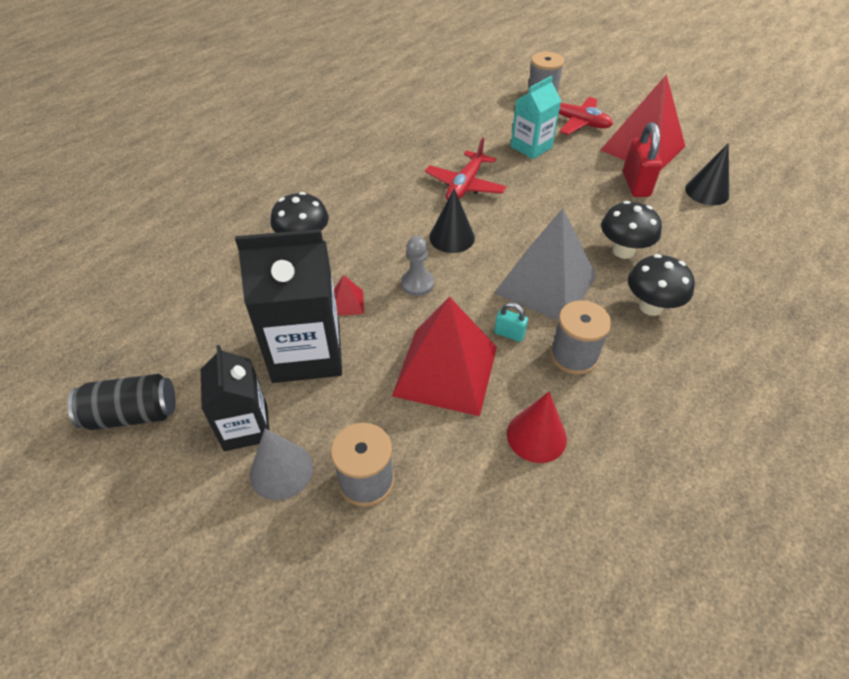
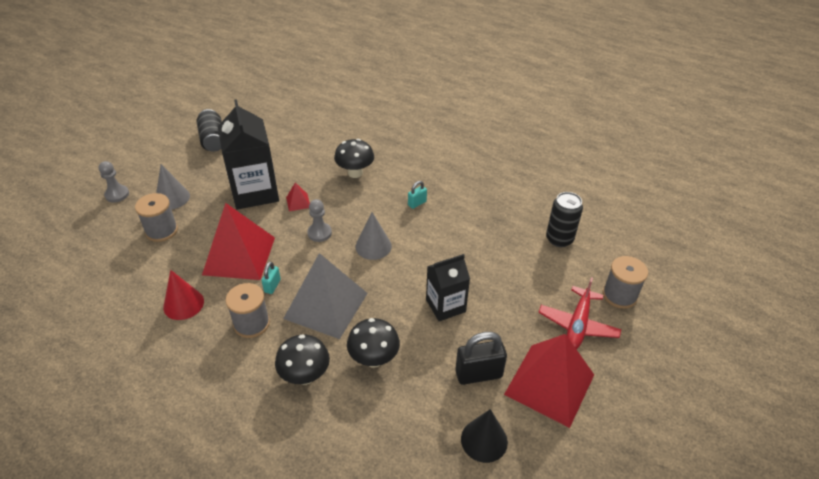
camera: 80 degrees right, 5 degrees down
(236, 574) = (117, 194): none -> grey pawn
(245, 427) = (202, 179): black carton -> black carton (445, 305)
(384, 195) = (417, 203): none -> turquoise padlock
(452, 237) = (373, 246): black cone -> grey cone
(465, 111) = (559, 239): none -> black can
(465, 185) = (442, 248): red plane -> none
(531, 147) = (516, 290): turquoise carton -> none
(635, 185) = (478, 374): red padlock -> black padlock

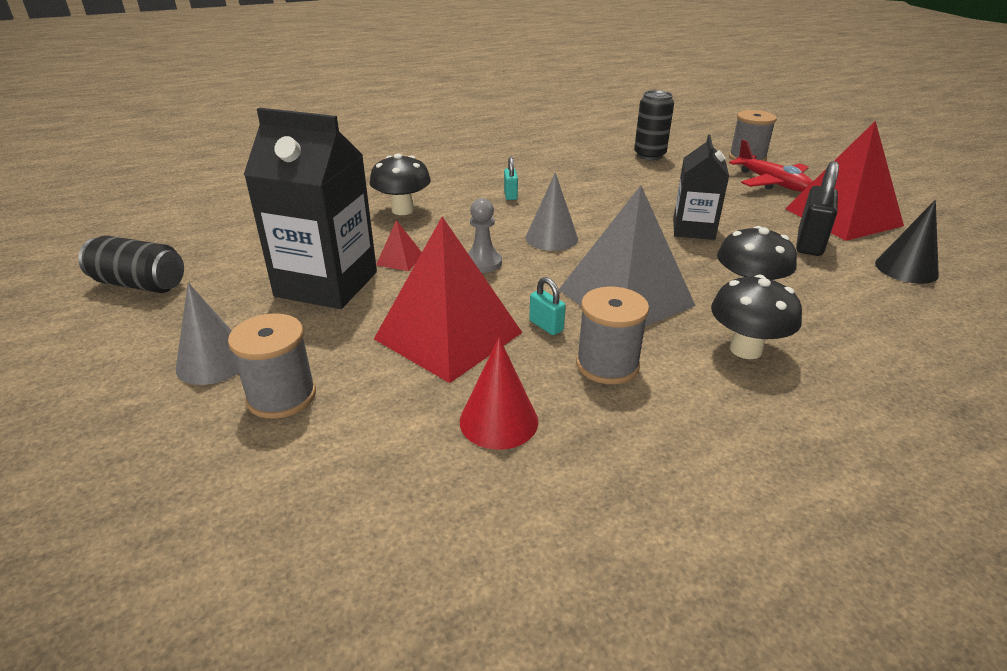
camera: 55 degrees left, 10 degrees down
(117, 194) = (90, 425): grey pawn -> none

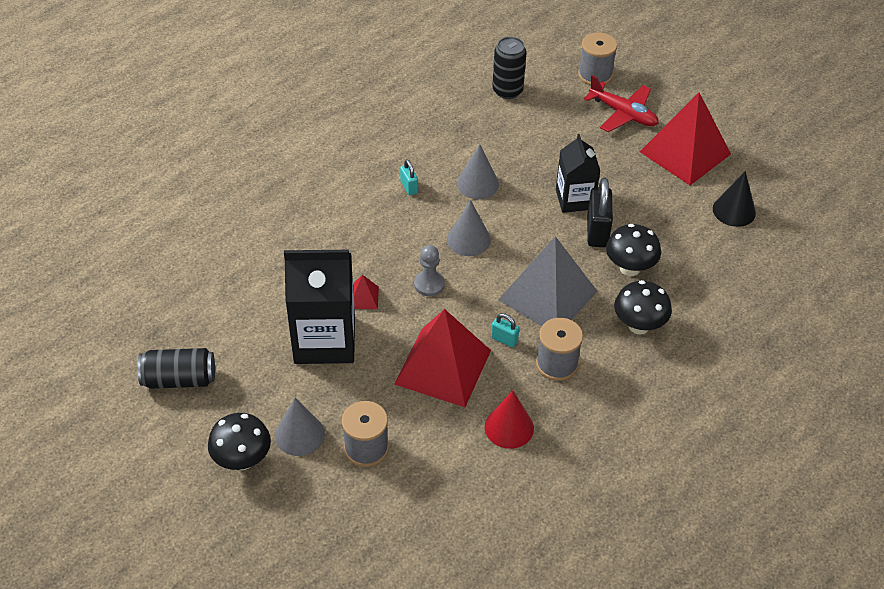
camera: 20 degrees left, 15 degrees up
(402, 210) = (327, 232): black mushroom -> black mushroom (242, 460)
(585, 203) = (477, 184): none -> grey cone
(809, 244) = (664, 196): black padlock -> black padlock (597, 231)

